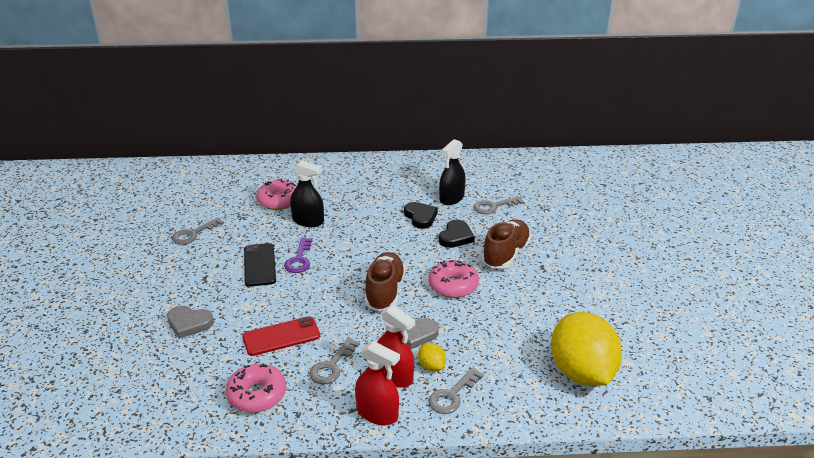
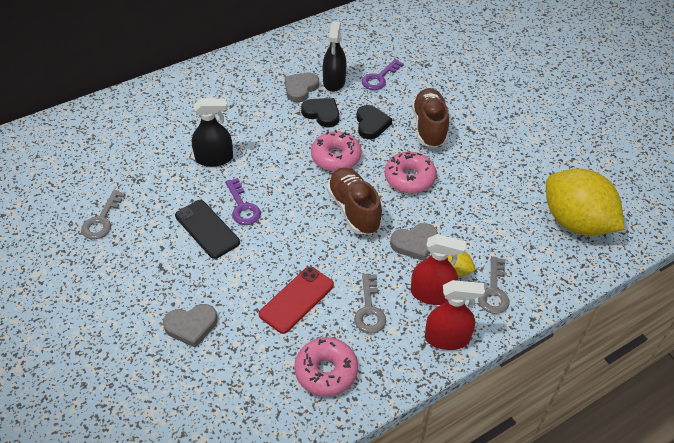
camera: 30 degrees left, 15 degrees up
(278, 201) = (162, 145): pink donut -> pink donut (336, 157)
(419, 195) = (300, 89): none -> grey heart
(493, 206) = (379, 78): grey key -> purple key

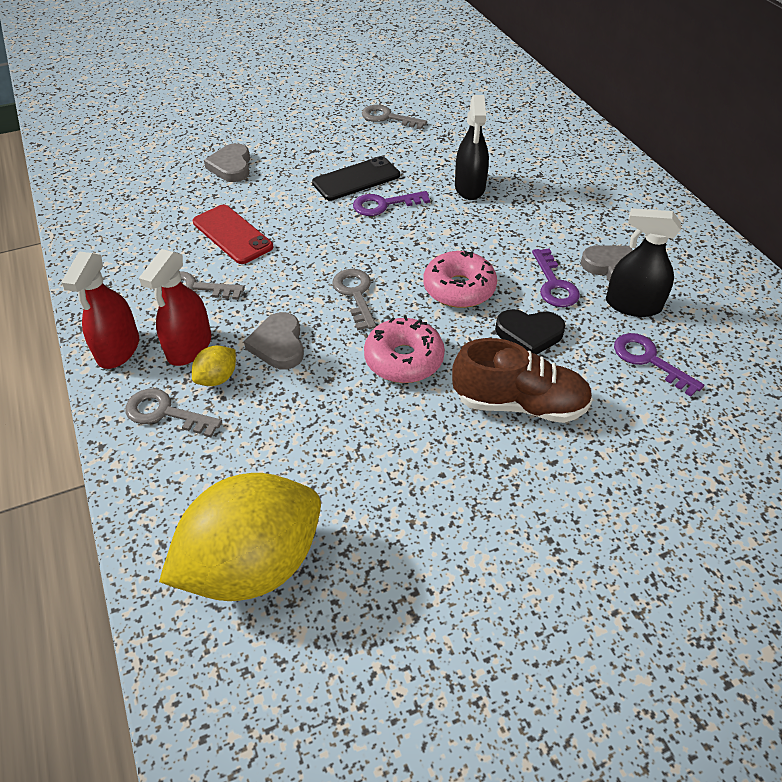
camera: 100 degrees right, 0 degrees up
(322, 114) = (554, 284): black heart -> purple key
(326, 371) = (131, 247): pink donut -> none
(354, 210) = (355, 294): brown shoe -> grey key

